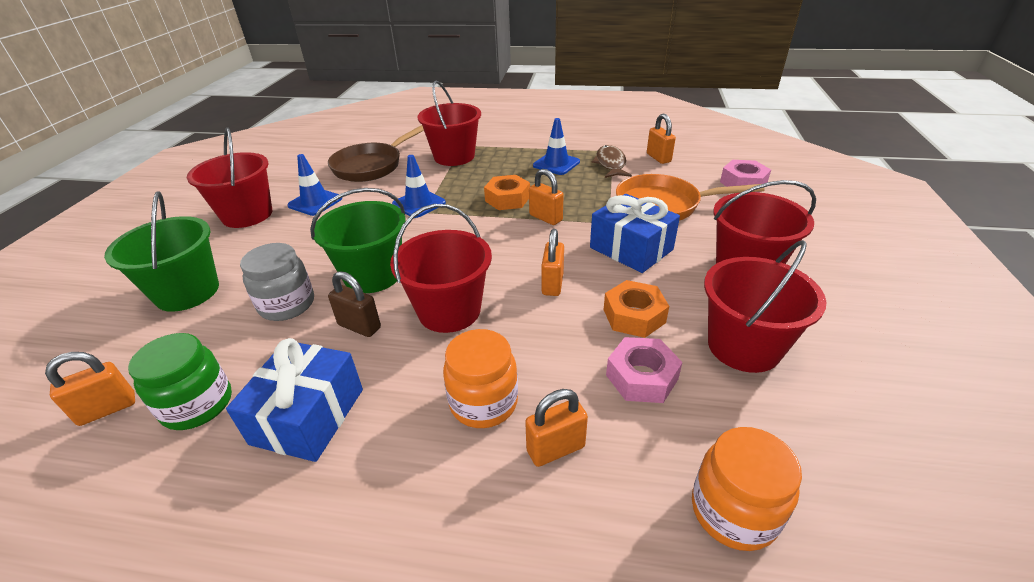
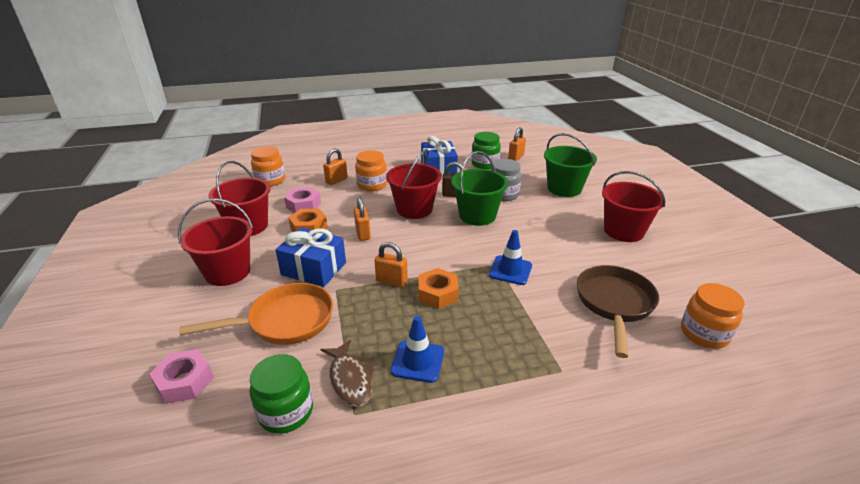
camera: 155 degrees right, 5 degrees down
(315, 202) = (595, 252): blue traffic cone -> none
(344, 143) = (704, 333): none -> orange jar
(454, 157) = (547, 343): red bucket -> none
(658, 158) = (286, 412): orange padlock -> green jar

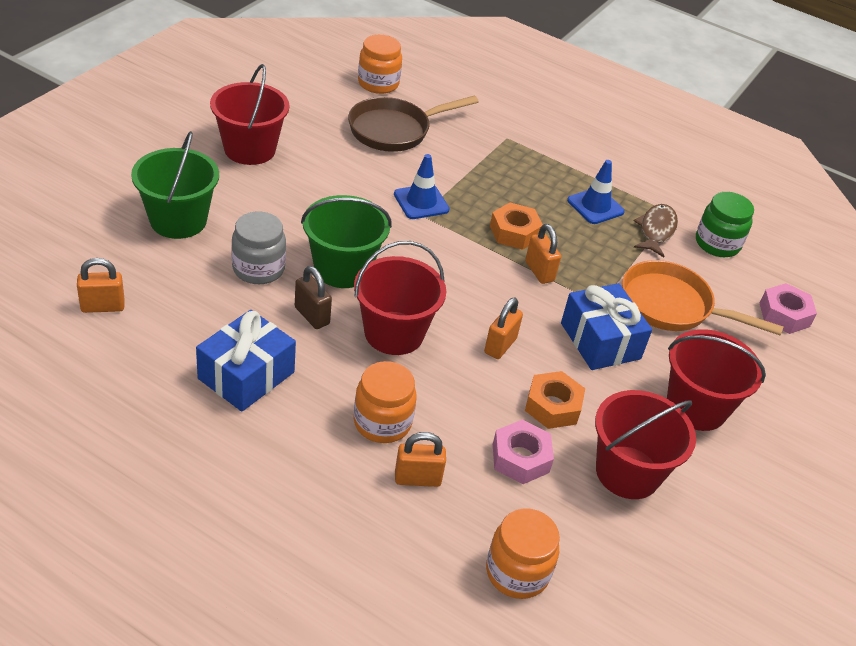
camera: 140 degrees left, 10 degrees up
(485, 164) = (168, 331): green jar -> none

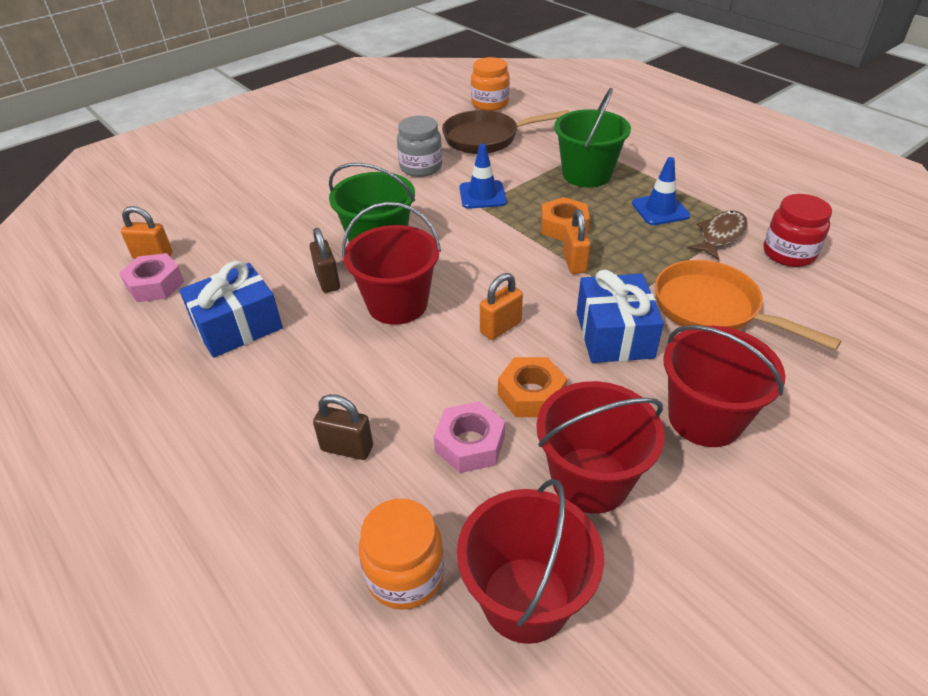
camera: 25 degrees right, 0 degrees up
(178, 220) = (258, 195): green bucket -> green bucket (586, 174)
(249, 149) = (350, 147): red bucket -> red bucket (525, 599)
(258, 269) = (302, 238): grey jar -> grey jar (421, 167)
(382, 422) = (341, 386): orange jar -> none
(417, 478) = (347, 448): orange padlock -> brown padlock
(717, 244) = (788, 253): green jar -> red jar
(784, 315) = (852, 331): pink nut -> pink nut (155, 285)

